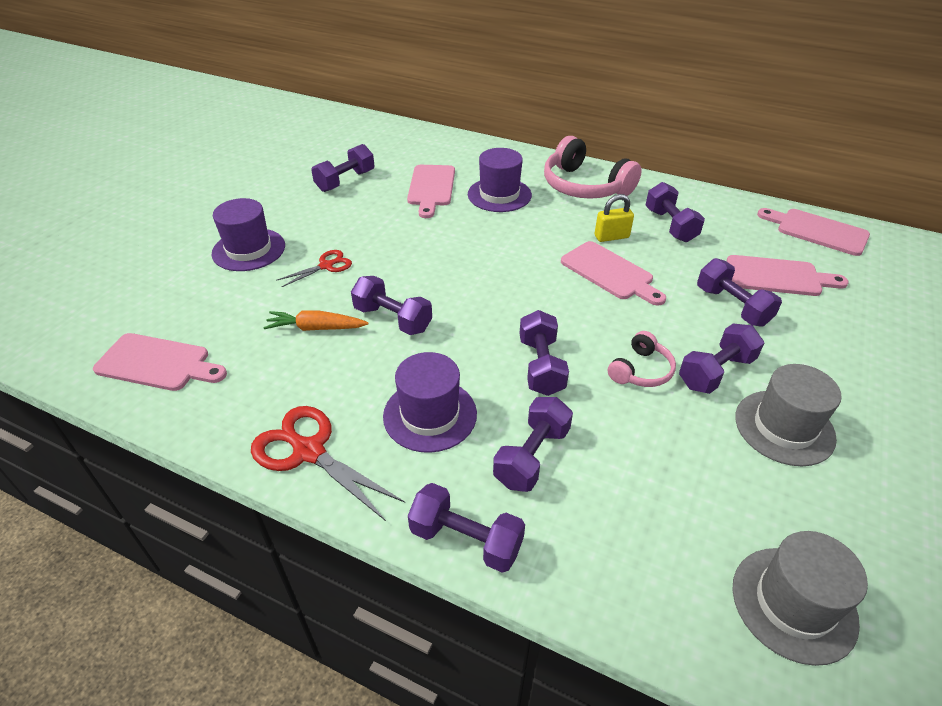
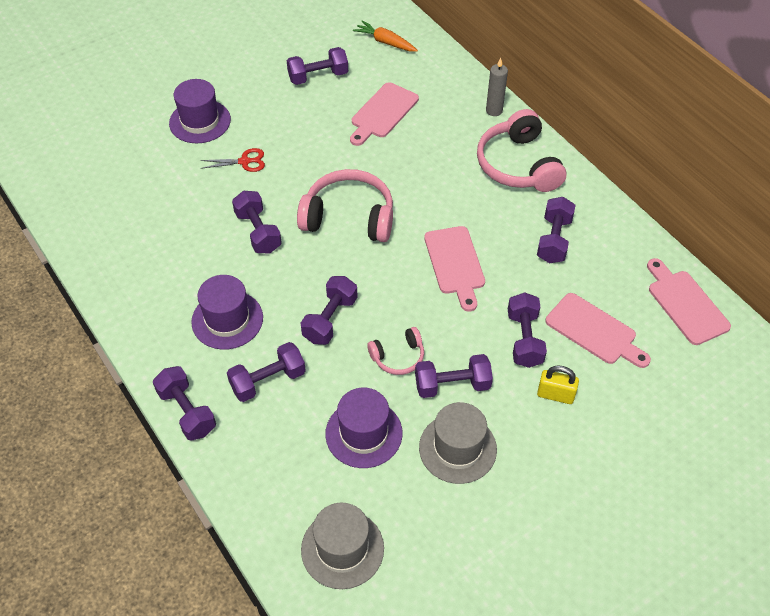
camera: 30 degrees right, 10 degrees up
(157, 363) = (86, 199): pink cutting board -> none
(309, 451) = (137, 309): red scissors -> none
(316, 328) = (201, 215): orange carrot -> orange carrot (385, 42)
(475, 273) = (349, 217): none -> pink headphones
(499, 195) = (434, 144): purple hat -> purple hat (363, 433)
(526, 158) = (494, 110): none -> grey candle
(611, 237) = (490, 229): yellow padlock -> yellow padlock (555, 395)

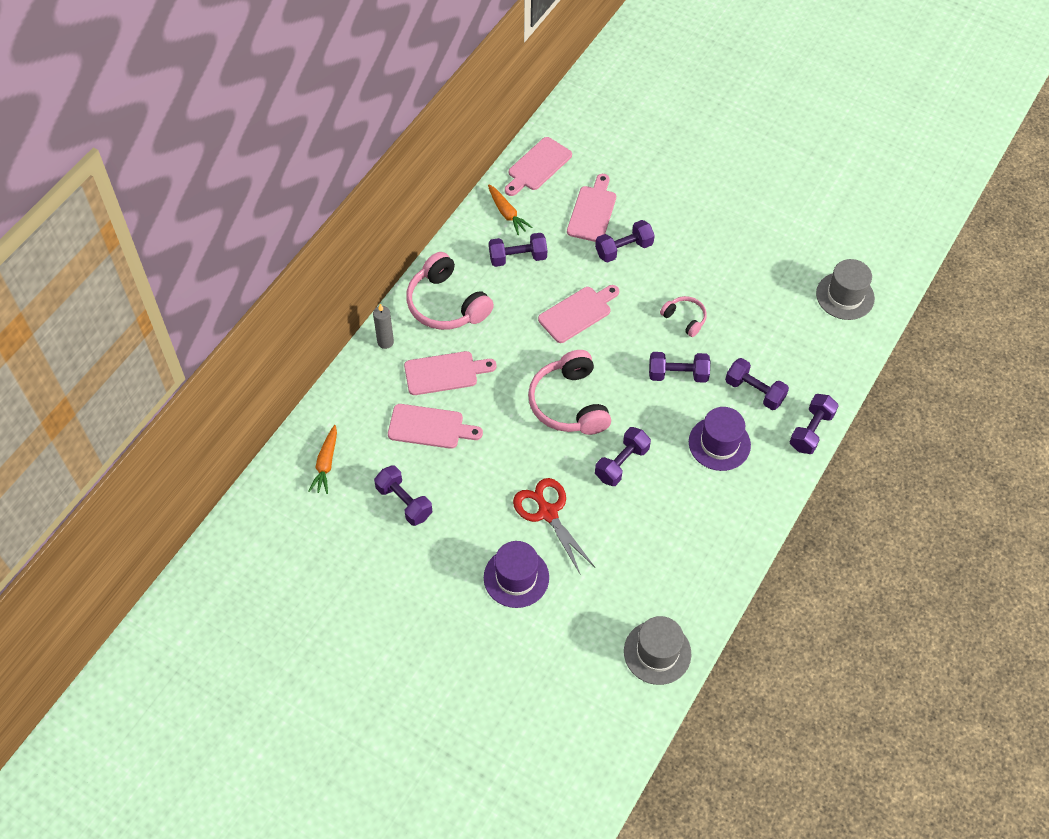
camera: 115 degrees left, 5 degrees up
(244, 161) = (548, 513): red scissors -> red scissors, size x1.70
(363, 433) = (758, 316): purple hat -> none
(436, 140) = (444, 373): none -> pink cutting board
(452, 385) = (688, 279): purple dumbbell -> none
(457, 448) = (735, 260): grey hat -> grey hat (657, 652)
(518, 165) = (446, 304): pink headphones -> pink headphones turned 90 degrees clockwise
(555, 395) = (660, 219): yellow padlock -> none
(621, 252) = (507, 213): none -> orange carrot

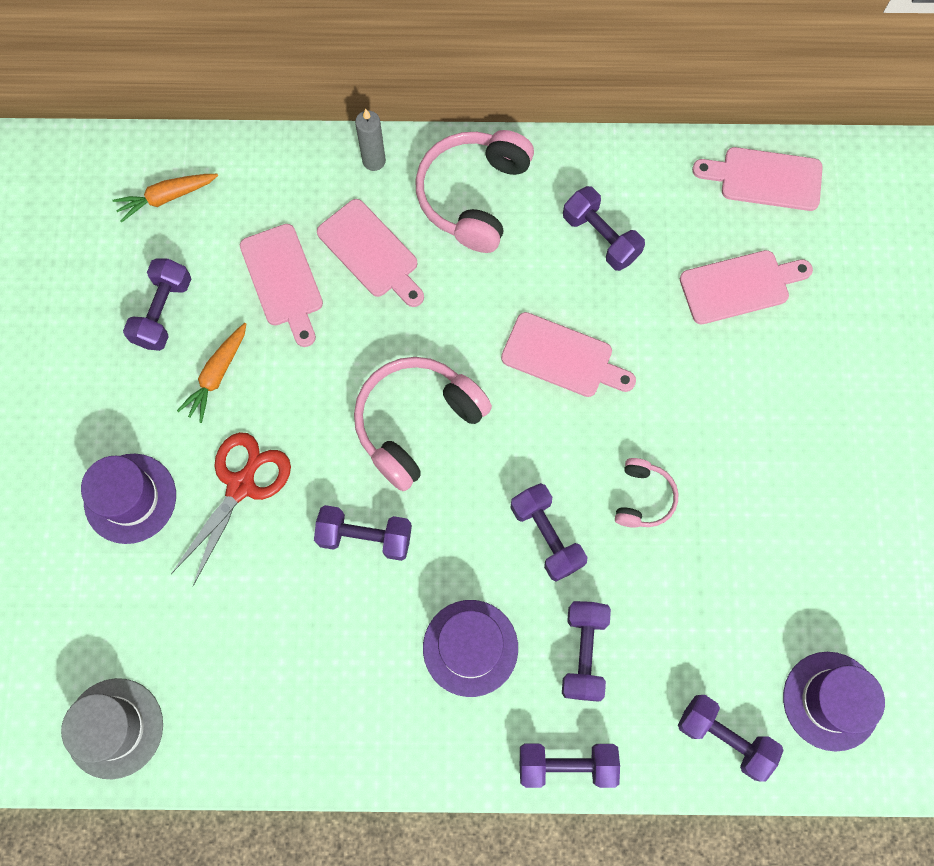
camera: 60 degrees right, 15 degrees up
(507, 213) = (661, 186): orange carrot -> orange carrot (217, 375)
(623, 249) = (704, 358): purple dumbbell -> purple dumbbell (724, 737)
(845, 296) = (831, 701): grey hat -> purple hat

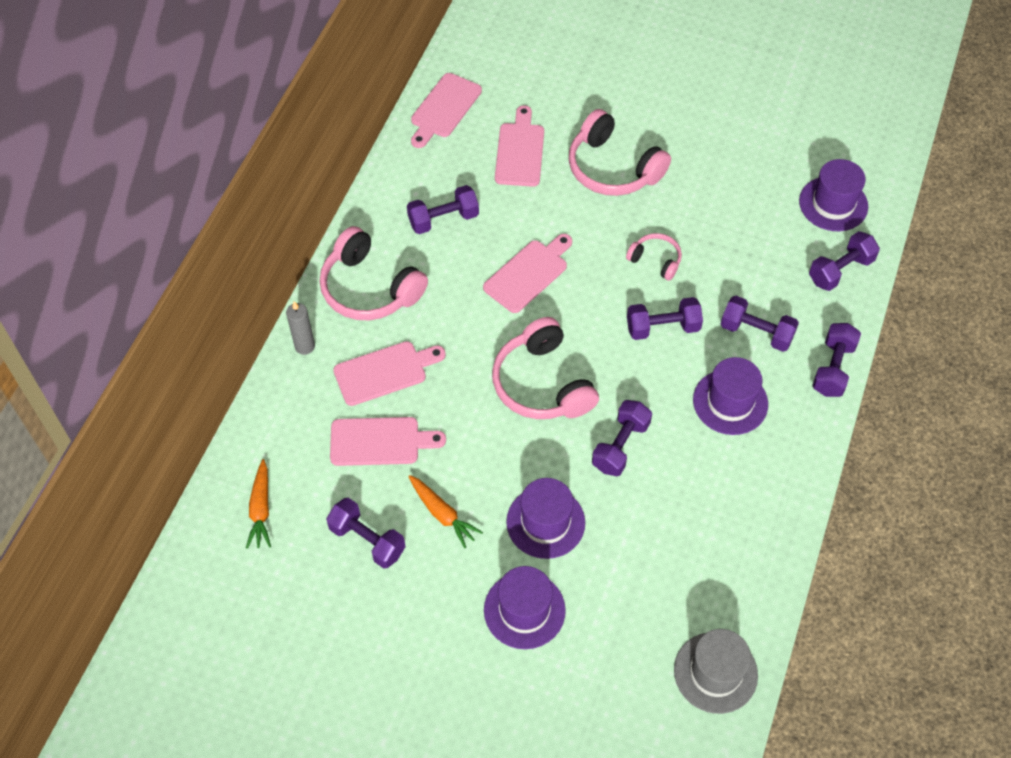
camera: 70 degrees left, 15 degrees down
(241, 485) = (545, 522): red scissors -> purple hat
(762, 403) = (612, 168): none -> pink headphones

